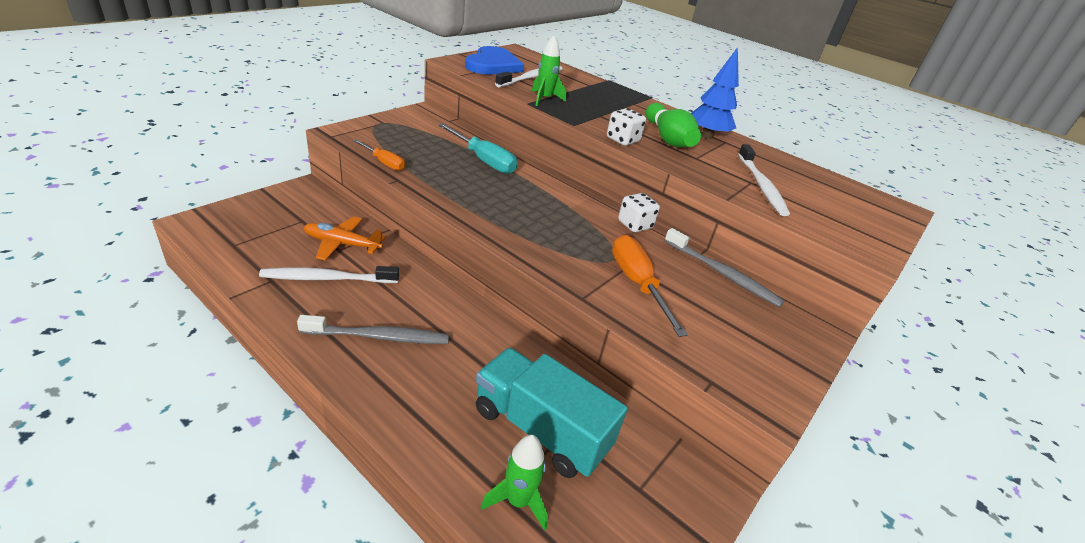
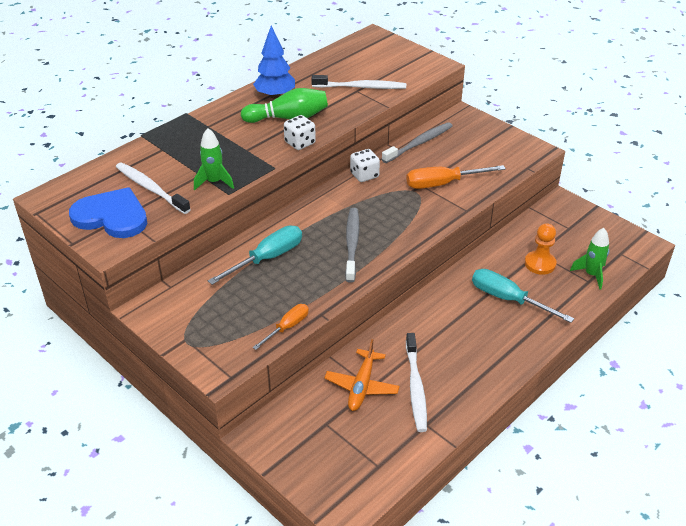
camera: 80 degrees left, 5 degrees up
(379, 337) = (479, 345): grey toothbrush -> grey toothbrush (352, 244)
(462, 378) = (508, 299): none -> turquoise screwdriver
(541, 429) = (540, 264): turquoise truck -> orange pawn

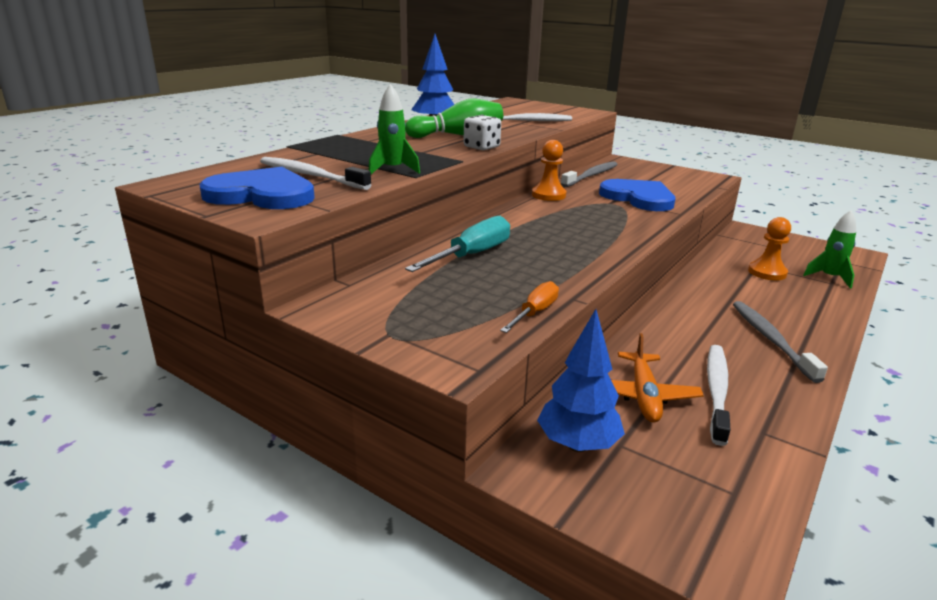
camera: 10 degrees left, 15 degrees down
(298, 421) = (577, 445): none -> blue tree
(352, 244) = (570, 240): grey toothbrush -> grey toothbrush (771, 339)
(364, 175) = (548, 195): white dice -> orange pawn
(415, 387) = (716, 391): white toothbrush -> white toothbrush turned 150 degrees counterclockwise
(443, 184) = (639, 198): orange screwdriver -> blue heart
(508, 299) = (759, 301): turquoise screwdriver -> none

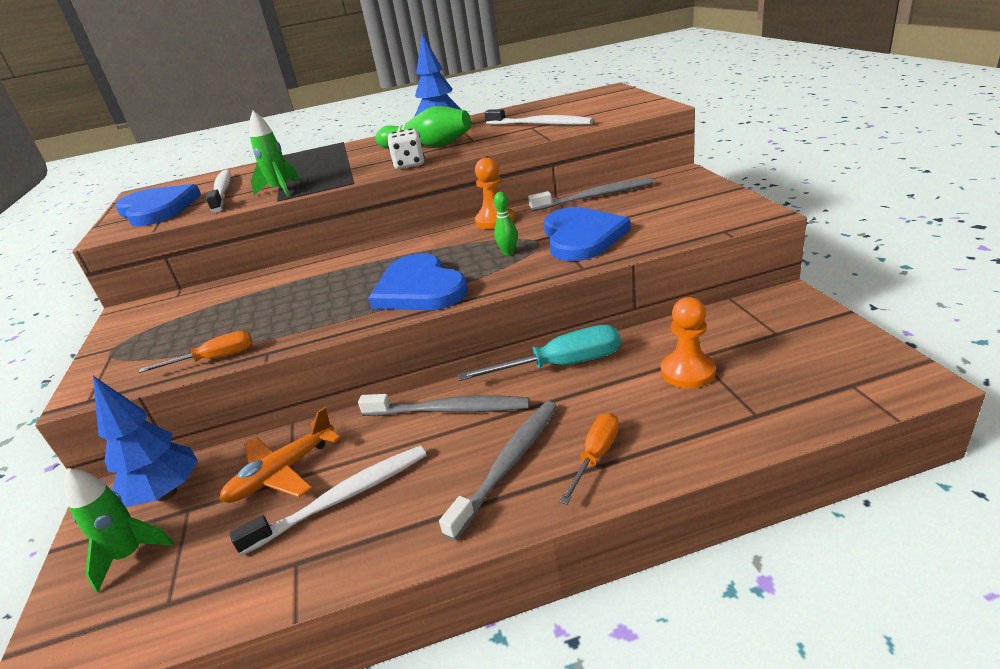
camera: 45 degrees right, 5 degrees up
(471, 255) = (294, 284): turquoise screwdriver -> turquoise screwdriver (561, 365)
(596, 240) = (419, 289): none -> blue heart
(609, 212) = (508, 253): none -> green bowling pin
(679, 325) = (449, 410): none -> grey toothbrush
(803, 321) = (595, 456): none -> orange screwdriver
(829, 278) = (769, 406): green rocket -> green rocket (130, 555)

